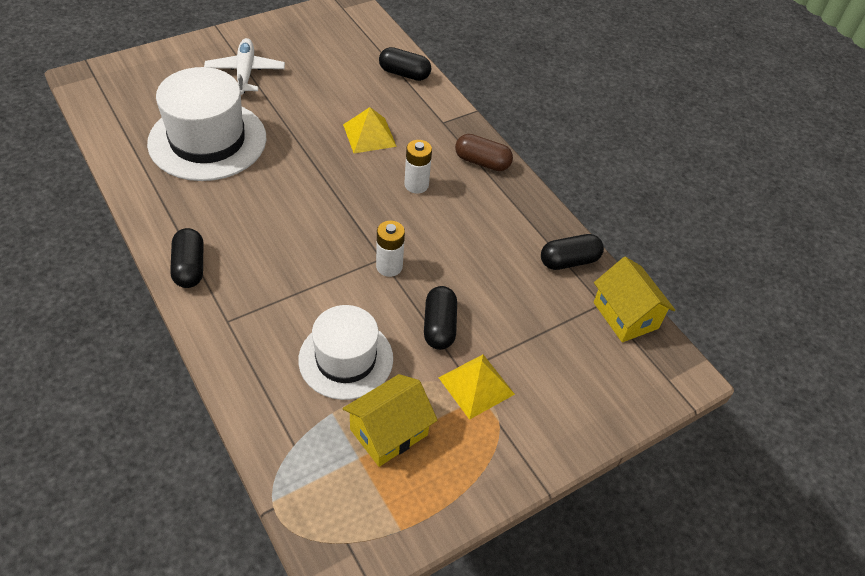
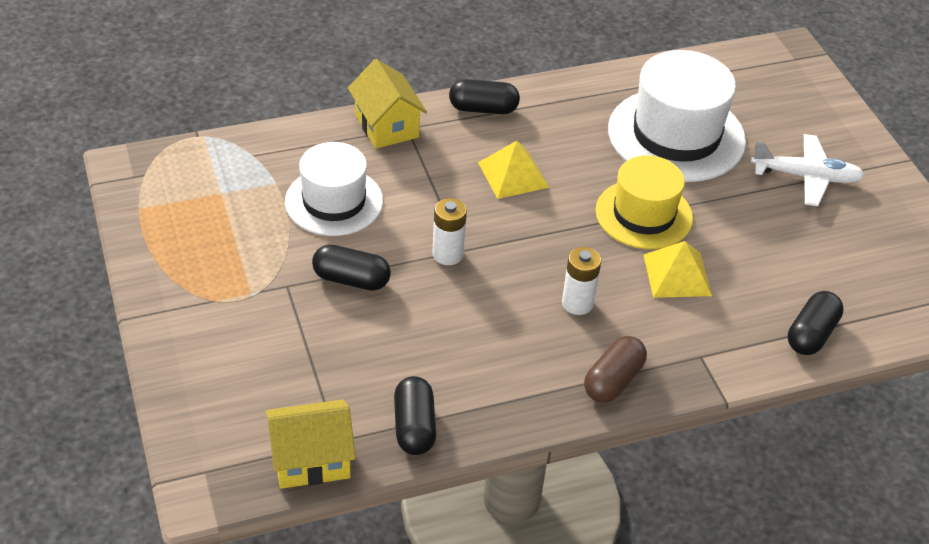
camera: 105 degrees right, 5 degrees down
(309, 155) = (644, 214): none -> yellow hat
(389, 432) = (239, 217): yellow house -> yellow house (387, 126)
(476, 385) = (265, 293): yellow pyramid -> yellow pyramid (513, 174)

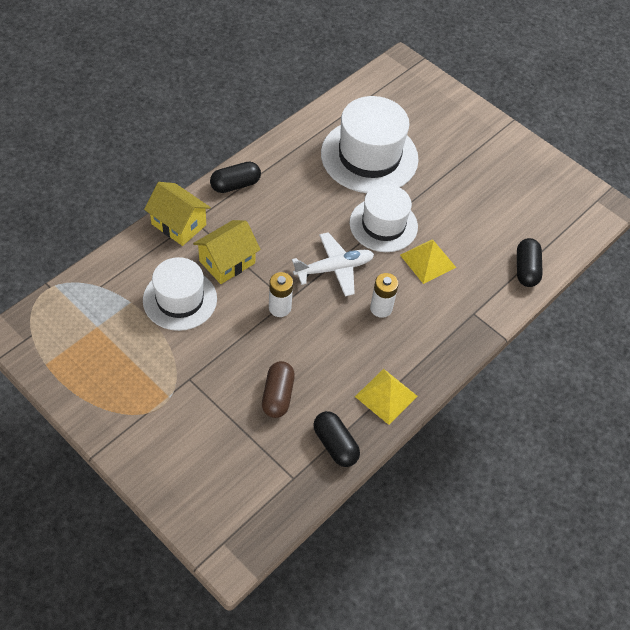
camera: 30 degrees left, 10 degrees up
(311, 459) = (285, 500): yellow house -> yellow house (227, 262)
(351, 279) = (229, 355): black capsule -> none
(513, 174) = (285, 228): yellow pyramid -> yellow pyramid (386, 396)
(613, 381) = (433, 354): brown capsule -> brown capsule (278, 395)
(644, 214) = (383, 225): yellow hat -> white hat
(806, 177) = (463, 156): white plane -> white plane (334, 269)

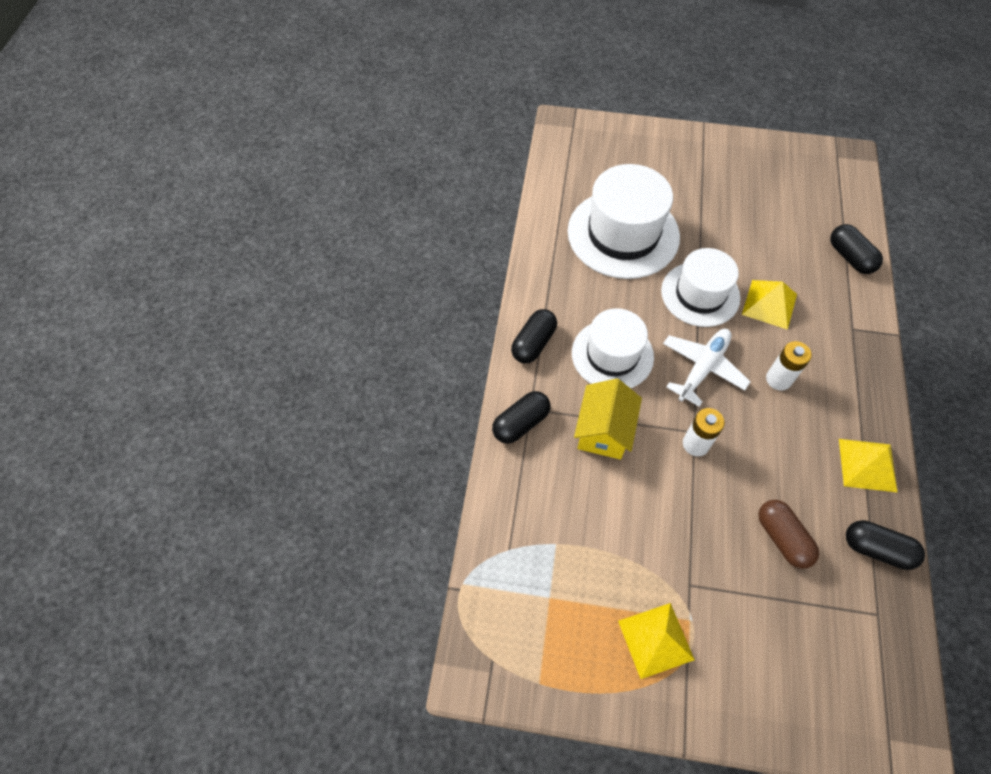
camera: 30 degrees left, 5 degrees up
(136, 391) = (655, 640): none -> yellow pyramid
(179, 224) = (521, 423): yellow house -> black capsule
(180, 299) = (599, 504): white hat -> white hat (612, 355)

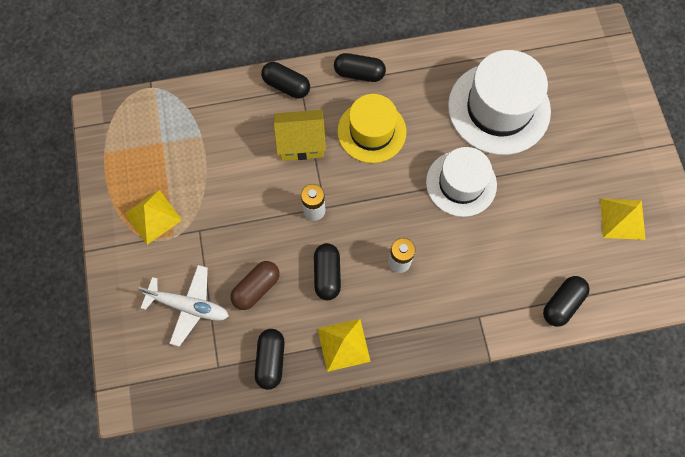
camera: 70 degrees right, 10 degrees up
(612, 355) = (371, 131): white hat -> yellow hat
(702, 368) = (386, 201): white plane -> white plane (189, 306)
(769, 304) = (475, 241): yellow pyramid -> yellow pyramid (622, 218)
(779, 455) = (327, 274): none -> black capsule

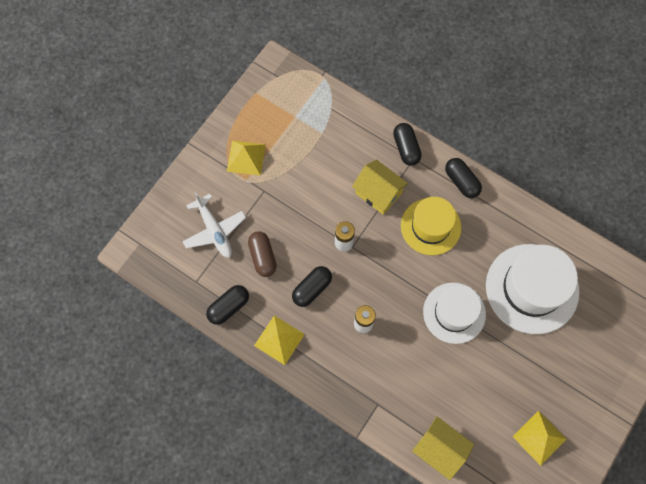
camera: 45 degrees right, 0 degrees up
(256, 288) = (262, 257): brown capsule -> brown capsule turned 75 degrees clockwise
(562, 303) = (439, 449): black capsule -> yellow house

